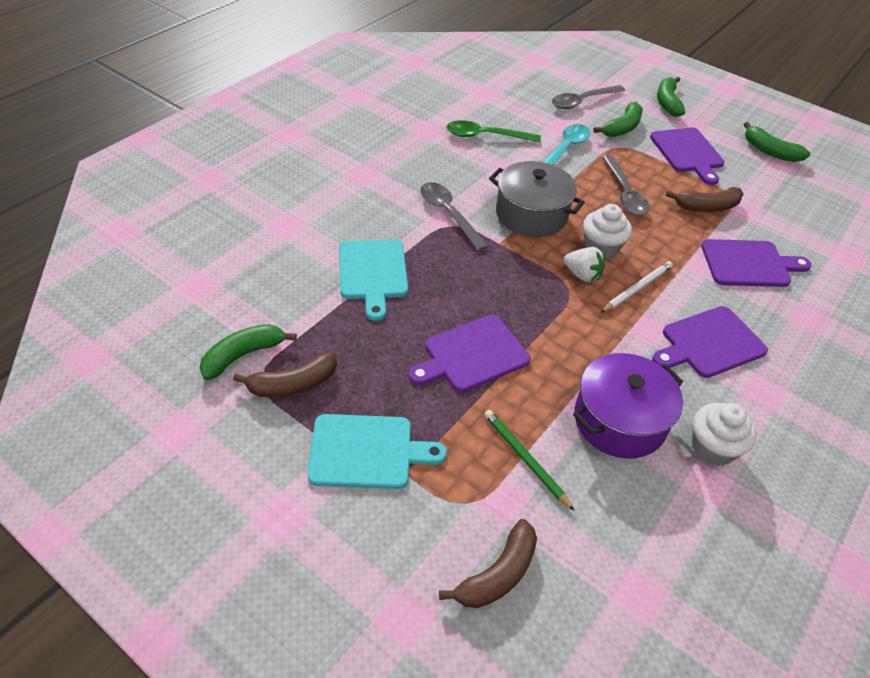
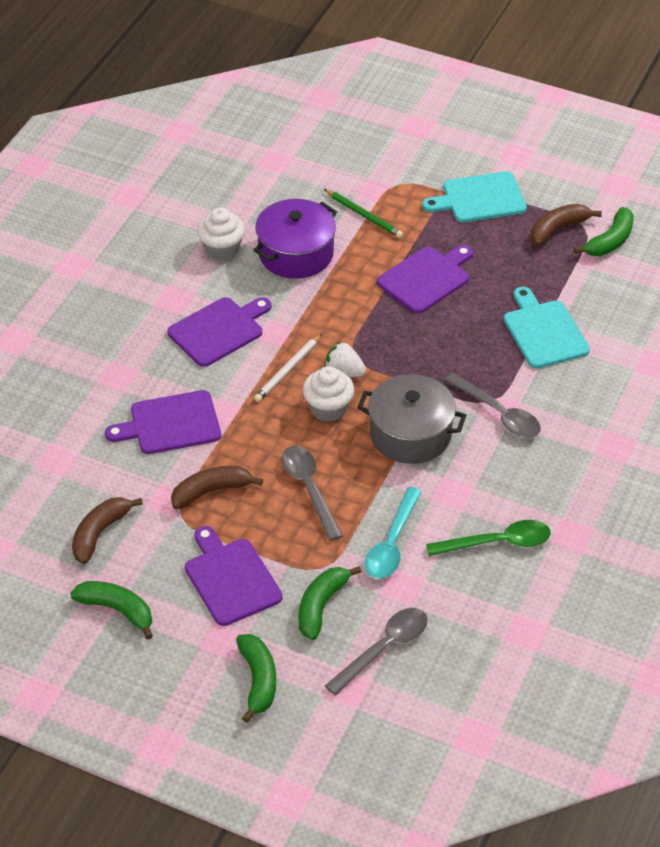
camera: 170 degrees right, 0 degrees up
(498, 574) = (367, 153): brown banana -> brown banana (100, 533)

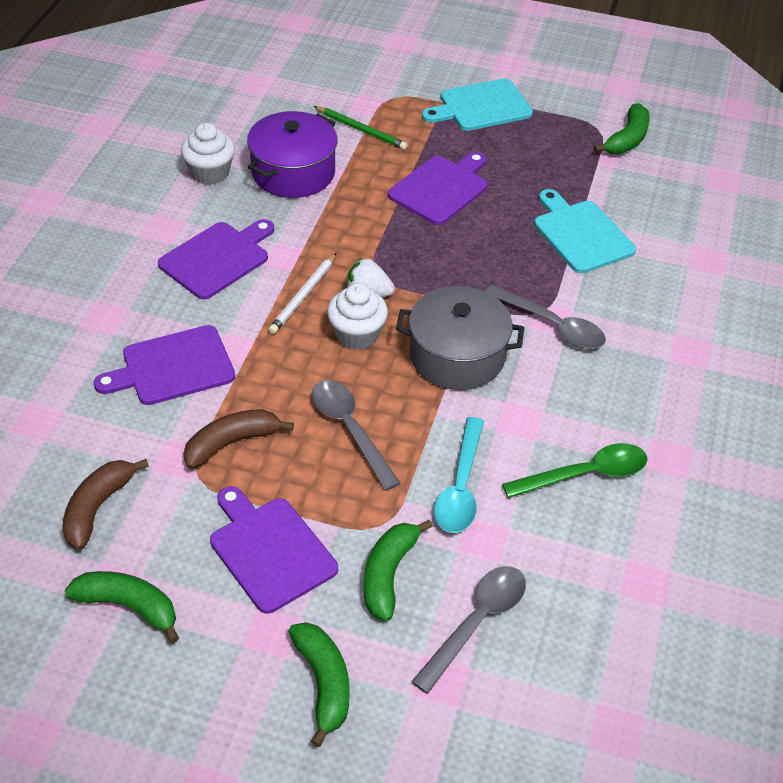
camera: 10 degrees left, 0 degrees up
(558, 229) = (570, 131): brown banana -> none

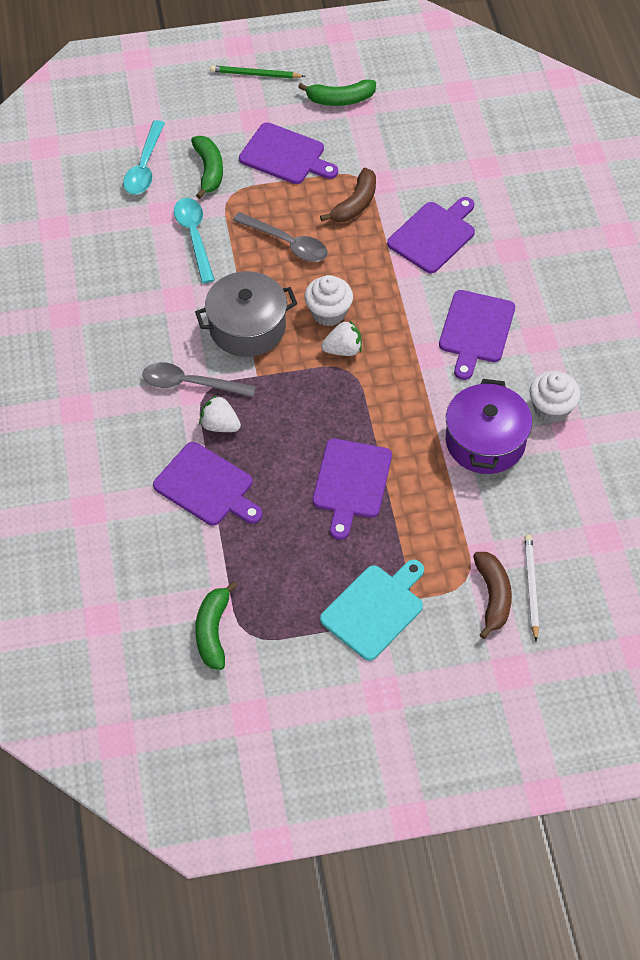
camera: 155 degrees right, 10 degrees up
(97, 508) = (402, 137): brown banana -> brown banana (493, 596)
(303, 296) = (388, 327): white pencil -> white pencil (531, 587)
(324, 683) = (211, 107): green banana -> none
(361, 130) = (464, 521): green pencil -> green pencil (255, 74)
(476, 623) = (144, 166): grey spoon -> turquoise spoon
(540, 277) = (220, 425): none -> white strawberry
(581, 234) = (207, 486): turquoise cutting board -> purple cutting board
(585, 474) = (117, 278): green spoon -> none

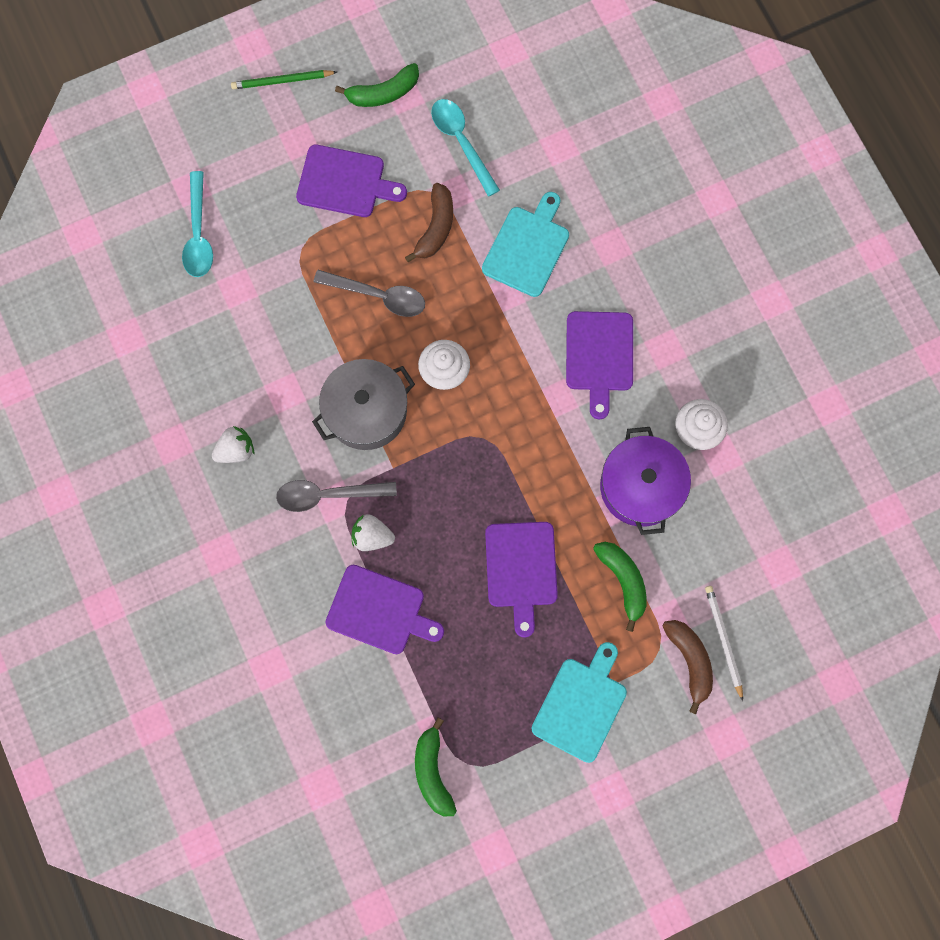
camera: 15 degrees left, 20 degrees up
(194, 237) = (279, 312): turquoise spoon -> turquoise spoon (461, 142)
(209, 170) = (269, 222): green banana -> green banana (623, 580)
(343, 349) = (471, 414): white strawberry -> white strawberry (236, 450)
(434, 235) = (527, 248): purple cutting board -> turquoise cutting board

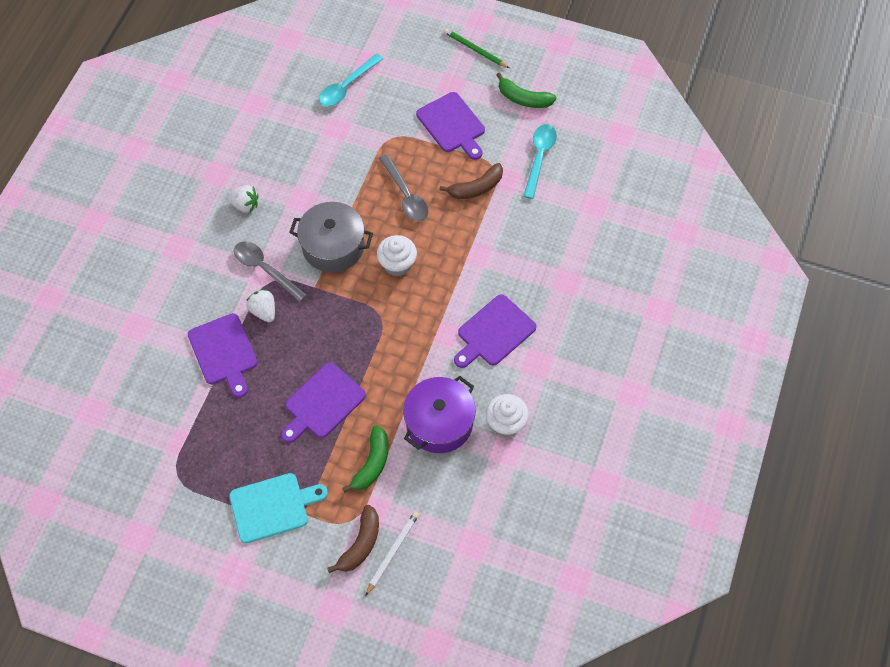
camera: 45 degrees right, 15 degrees down
(432, 771) = (155, 461): green banana -> none
(527, 248) = (516, 241): turquoise cutting board -> none

